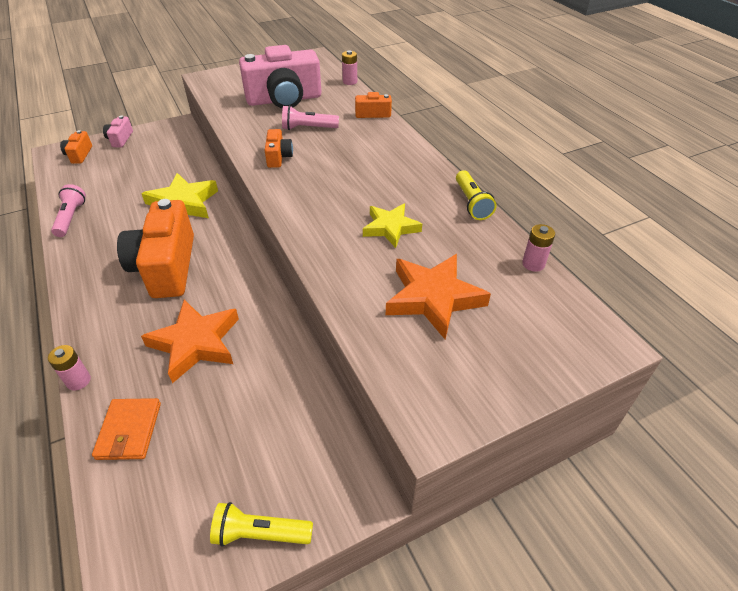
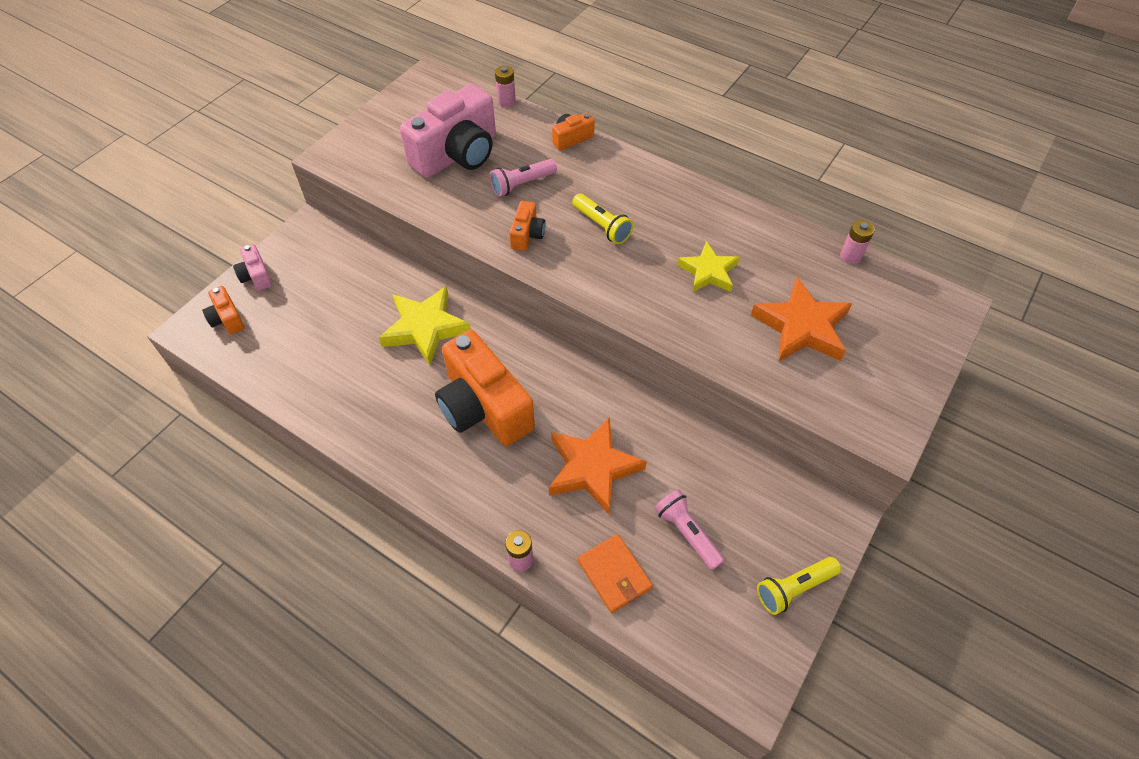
camera: 30 degrees left, 10 degrees up
(71, 218) = (314, 402): pink flashlight -> pink flashlight (687, 533)
(278, 157) = (527, 235): orange camera -> orange camera turned 45 degrees clockwise
(471, 203) = (754, 213): yellow flashlight -> yellow flashlight (602, 226)

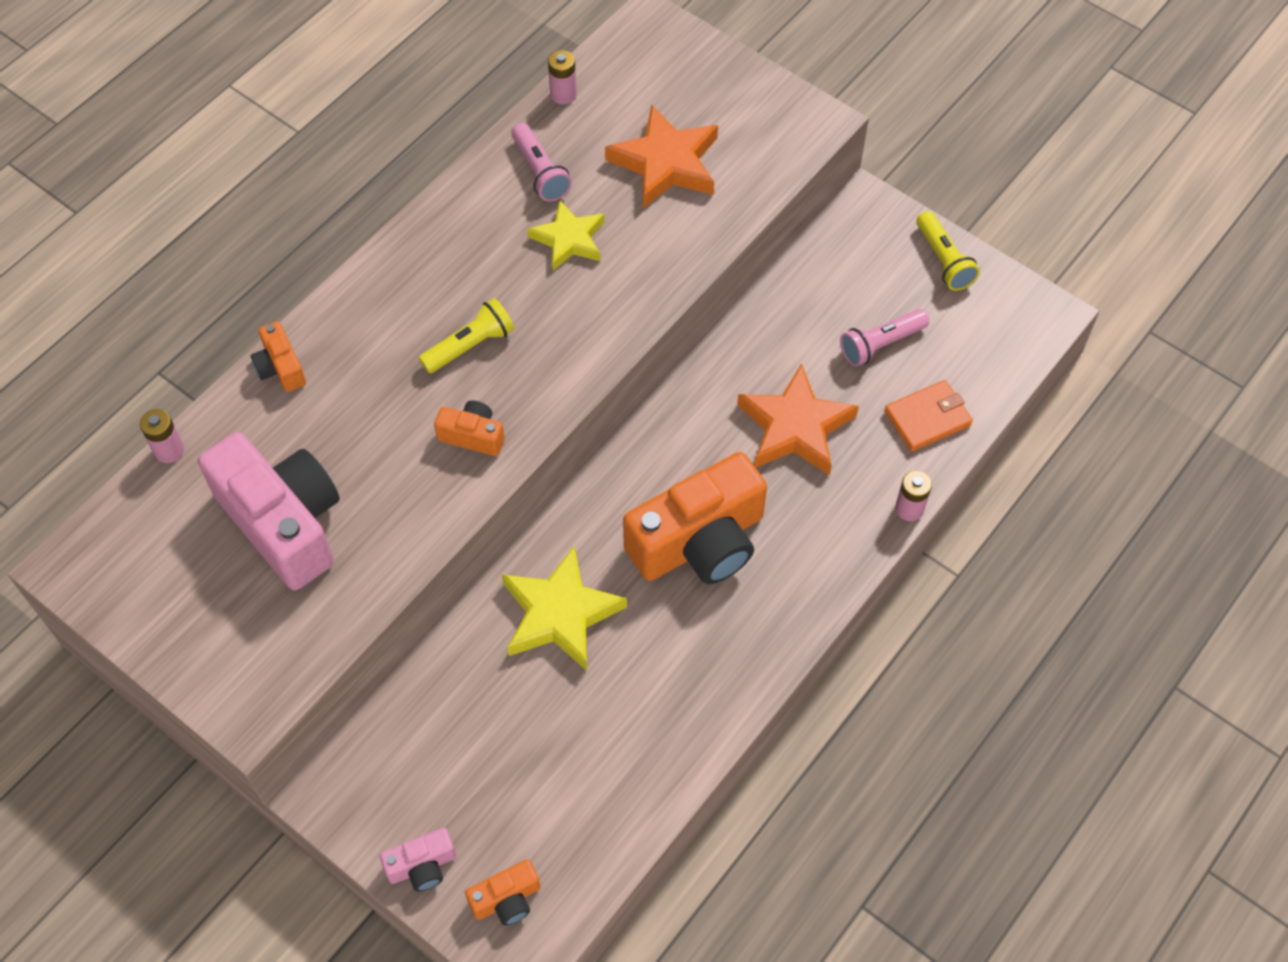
camera: 85 degrees left, 5 degrees up
(522, 184) = (369, 438): pink flashlight -> pink flashlight (540, 172)

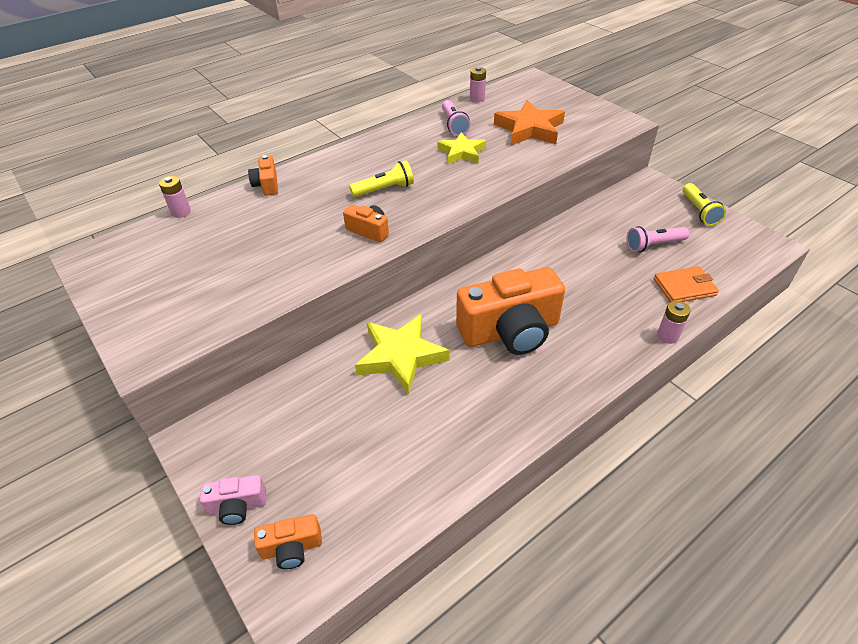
camera: 15 degrees right, 15 degrees down
(283, 522) = (228, 256): pink camera -> none
(795, 427) = (589, 279): orange star -> none

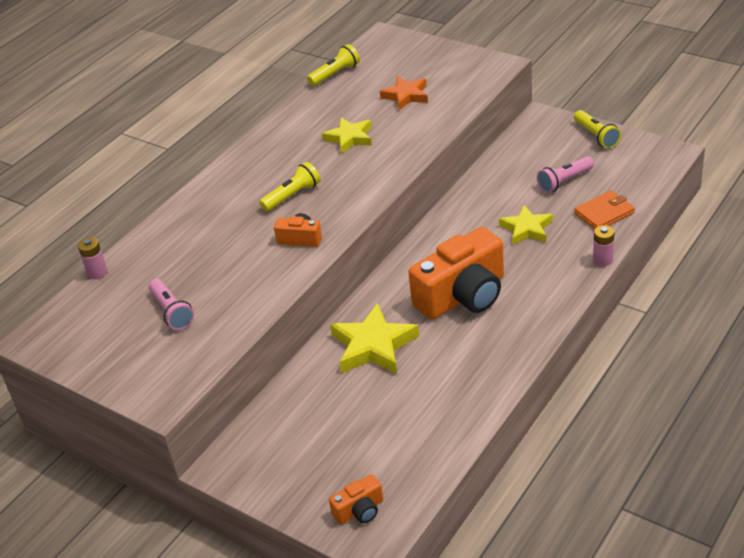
camera: 15 degrees left, 5 degrees down
(237, 506) = (295, 499): pink camera -> none
(267, 185) = (168, 222): orange camera -> none
(453, 125) = (326, 110): pink flashlight -> pink flashlight (171, 312)
(477, 98) = (335, 74): pink battery -> yellow flashlight
(529, 129) = (406, 96): orange star -> orange star, size x0.66
(600, 281) = (526, 229): none -> yellow star

